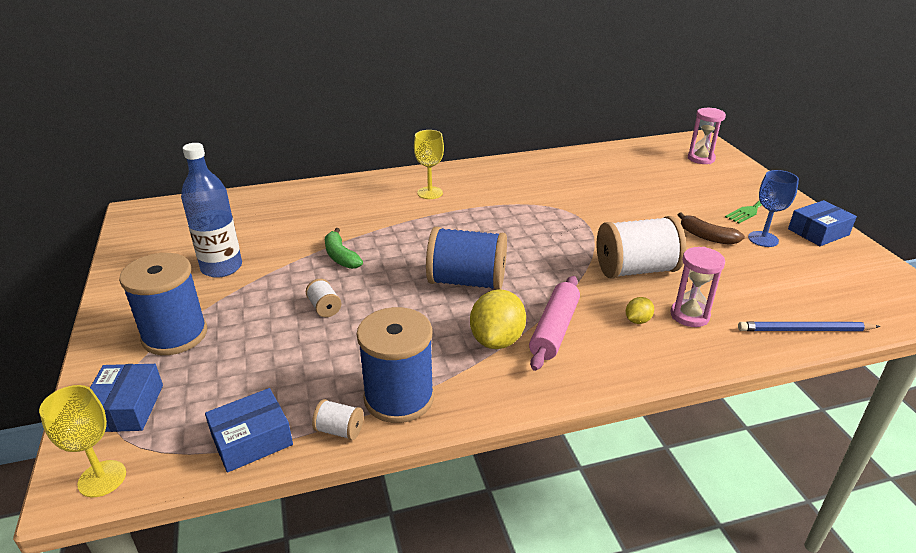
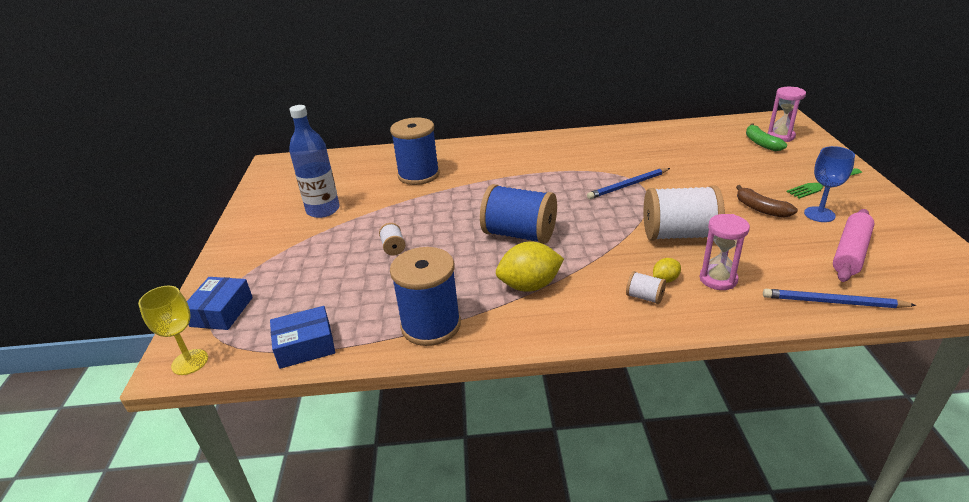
camera: 15 degrees right, 0 degrees up
(175, 335) = (272, 260): blue spool -> blue spool (419, 175)
(339, 430) = (375, 346): white spool -> white spool (644, 297)
(340, 256) = (419, 207): green banana -> green banana (761, 143)
(430, 193) = (511, 158): yellow goblet -> none
(497, 340) = (529, 286): yellow lemon -> yellow lemon turned 45 degrees clockwise
(554, 330) = (584, 281): pink rolling pin -> pink rolling pin (850, 252)
(566, 218) = (628, 185): none -> blue pencil
(818, 232) = (882, 211): blue box -> none

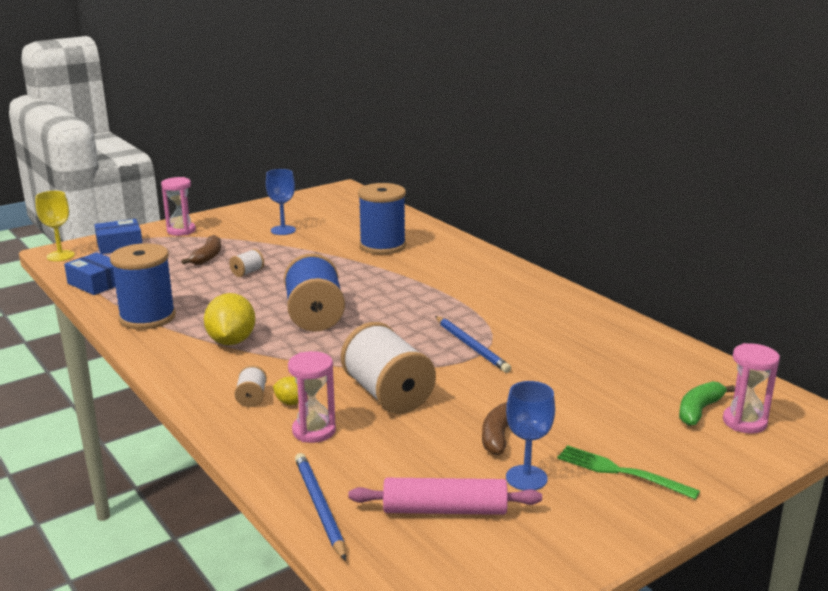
camera: 55 degrees right, 10 degrees down
(241, 264) = (181, 231): none -> pink hourglass
(323, 210) = (283, 230): blue bottle -> blue goblet
(329, 262) = (207, 257): none -> brown banana
(529, 286) = (231, 341): yellow lemon -> yellow lemon turned 45 degrees clockwise
(628, 185) = (471, 346): blue pencil -> blue pencil turned 150 degrees counterclockwise

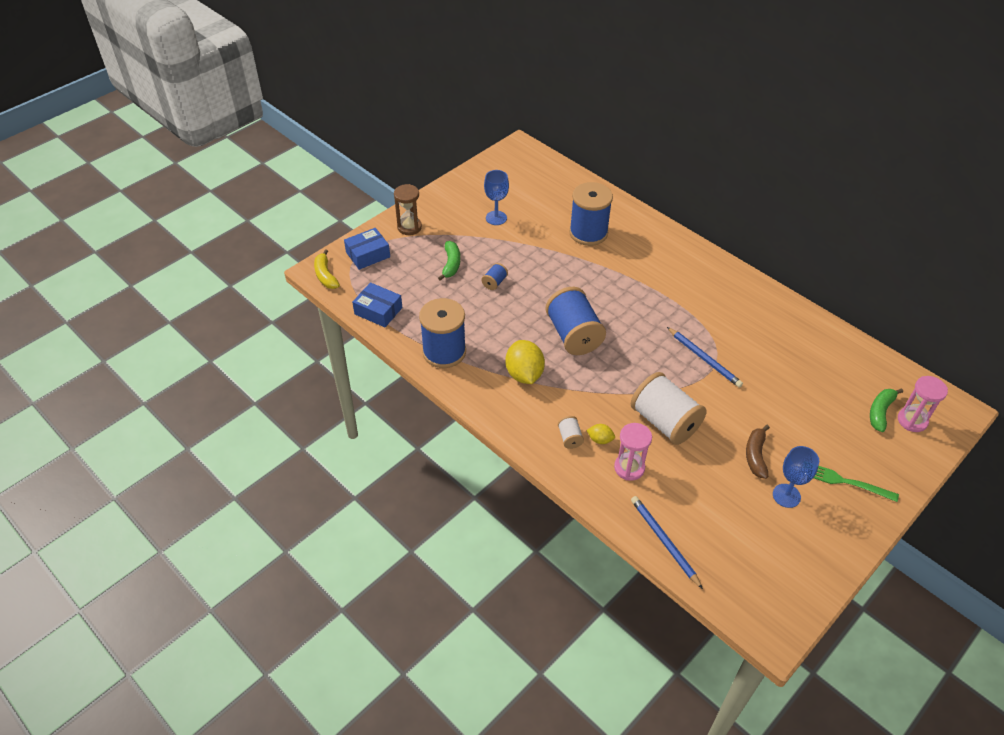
camera: 10 degrees left, 25 degrees up
(60, 256) = (325, 275): yellow goblet -> yellow banana
(181, 231) = (409, 227): pink hourglass -> brown hourglass
(207, 257) = (451, 264): brown banana -> green banana
(247, 272) = (494, 282): white spool -> blue spool
(444, 510) = (744, 533): pink rolling pin -> none

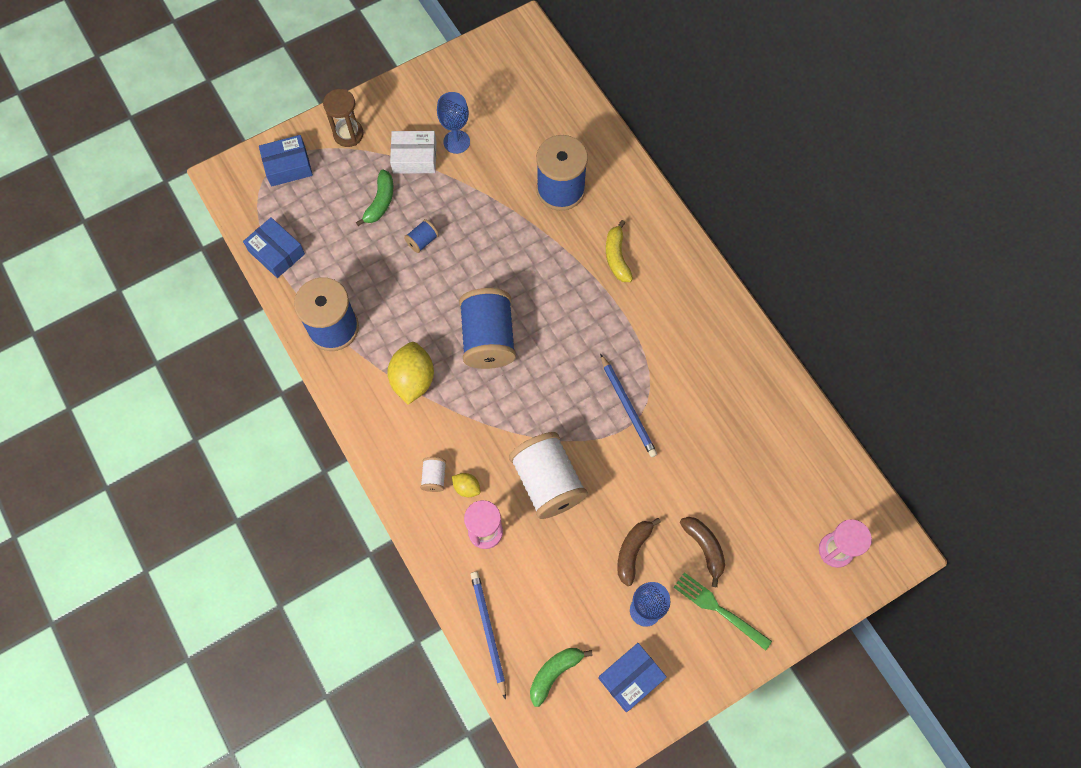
camera: 15 degrees right, 20 degrees up
(325, 275) = (231, 187): yellow banana -> yellow banana (617, 257)
(467, 233) = (414, 157): none -> white box
(799, 549) = (631, 678): none -> blue box
(811, 441) = (704, 548): none -> brown banana
(880, 412) = (803, 529): green banana -> green banana (554, 673)

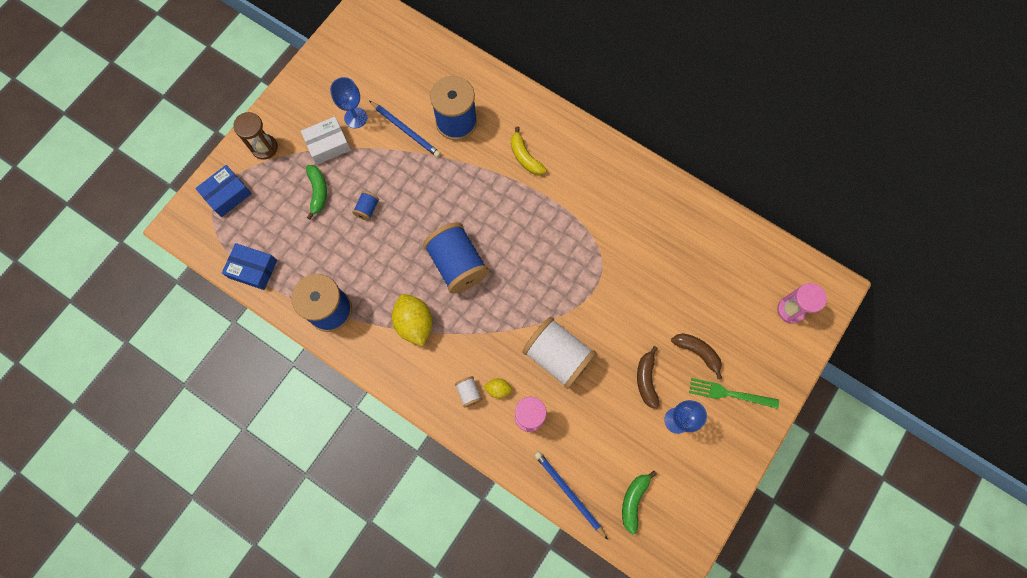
camera: 25 degrees left, 5 degrees up
(628, 407) = (590, 270): blue pencil -> blue pencil (406, 130)
(631, 678) = (691, 477): blue box -> none

